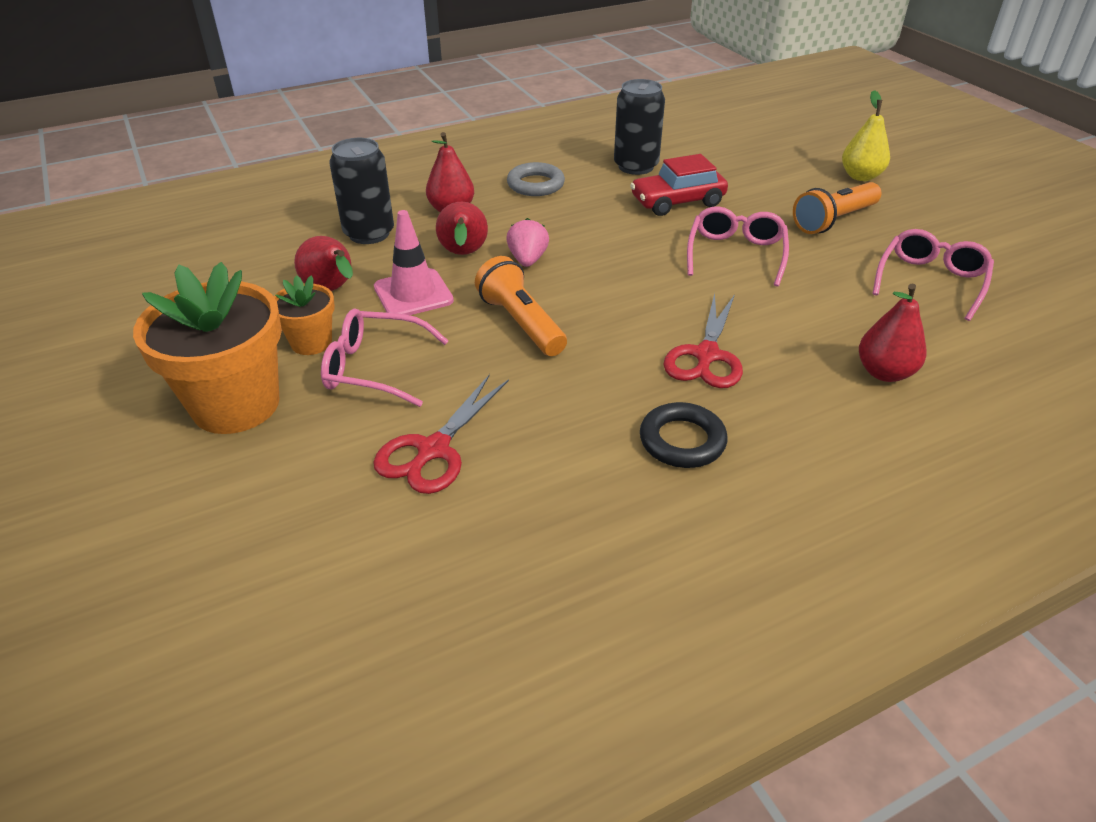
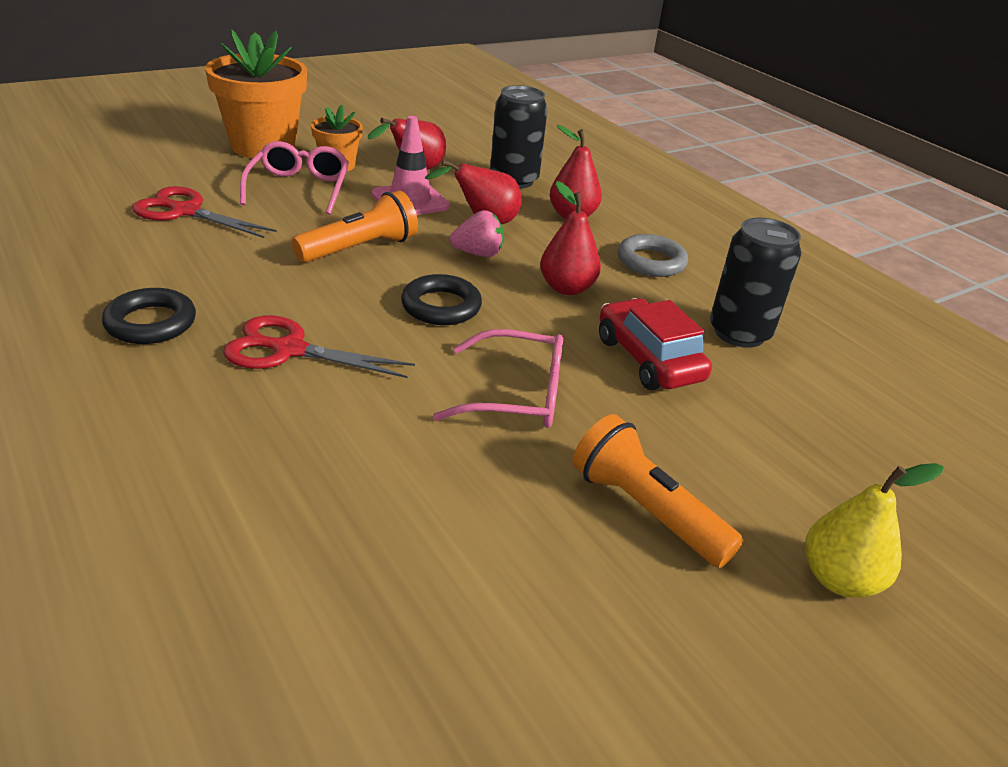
camera: 80 degrees right, 5 degrees down
(622, 281) = (441, 306): none -> black ring
(884, 373) = (226, 488): red pear -> red pear (566, 288)
(930, 281) = (464, 596): pink glasses -> none

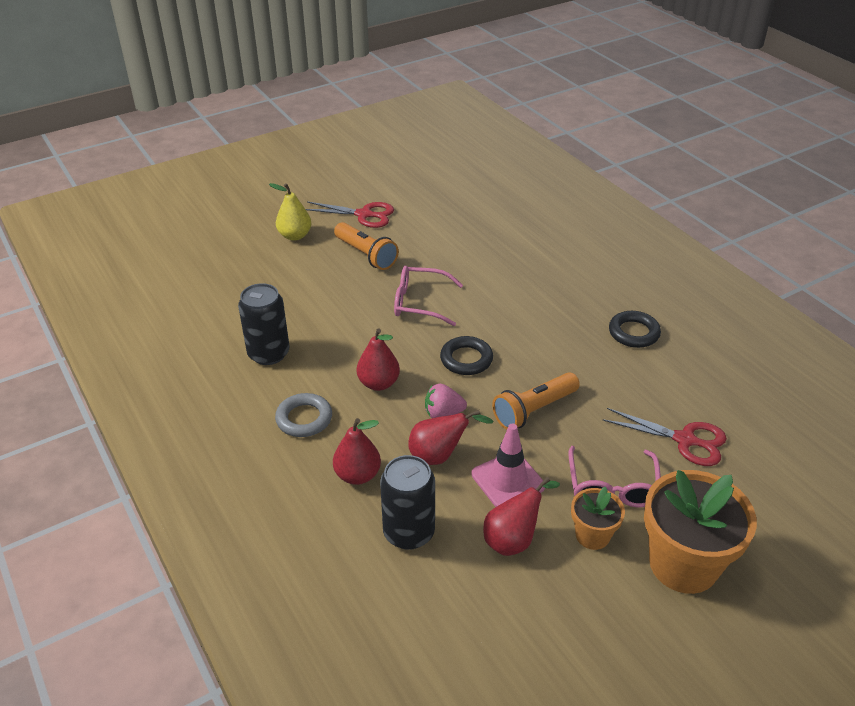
camera: 175 degrees left, 5 degrees up
(289, 350) = (548, 321): red scissors -> red scissors (364, 215)
(648, 359) = (338, 329): red car -> none

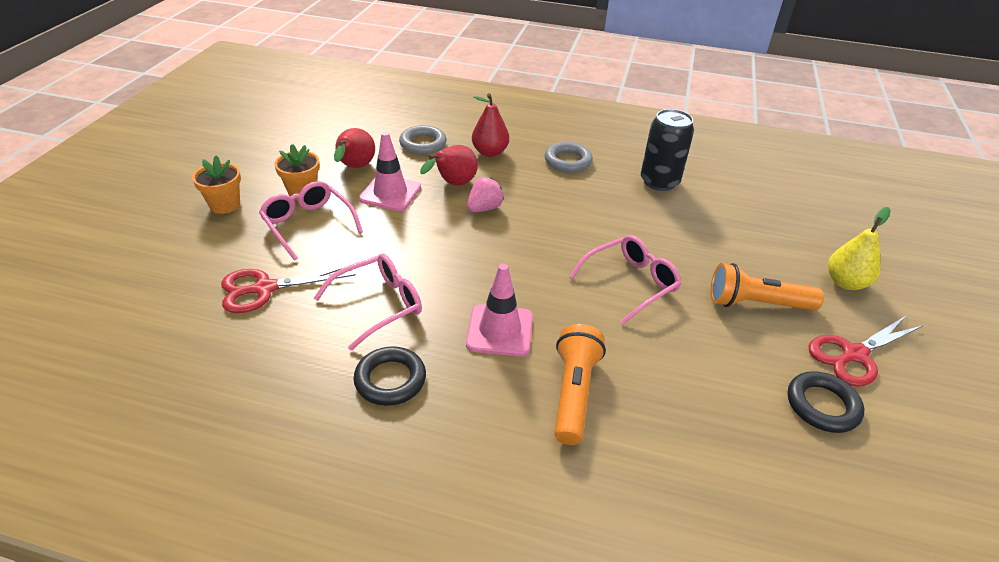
camera: 135 degrees right, 0 degrees up
(378, 383) = (557, 203): red pear -> none
(409, 532) = (423, 144): black can -> grey ring
(466, 359) = (520, 255): black ring -> black ring (822, 405)
(534, 410) = (418, 245): orange flashlight -> orange flashlight (573, 393)
(539, 323) = (500, 330): none -> pink traffic cone
(605, 380) = (379, 305): none -> pink glasses
(683, 564) = (225, 205): orange flower pot -> orange flower pot, size x0.52

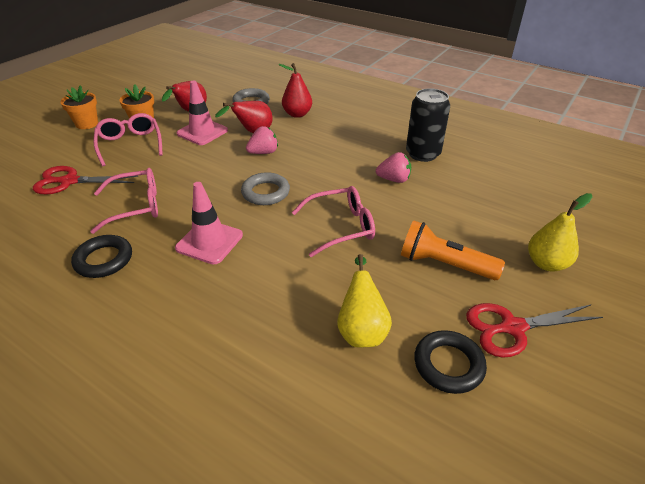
camera: 20 degrees right, 0 degrees up
(568, 161) = (355, 128): grey ring -> grey ring (265, 192)
(573, 393) = (232, 301): orange flashlight -> none
(649, 217) = (394, 179): none -> pink strawberry
(723, 391) = (361, 329): none -> yellow pear

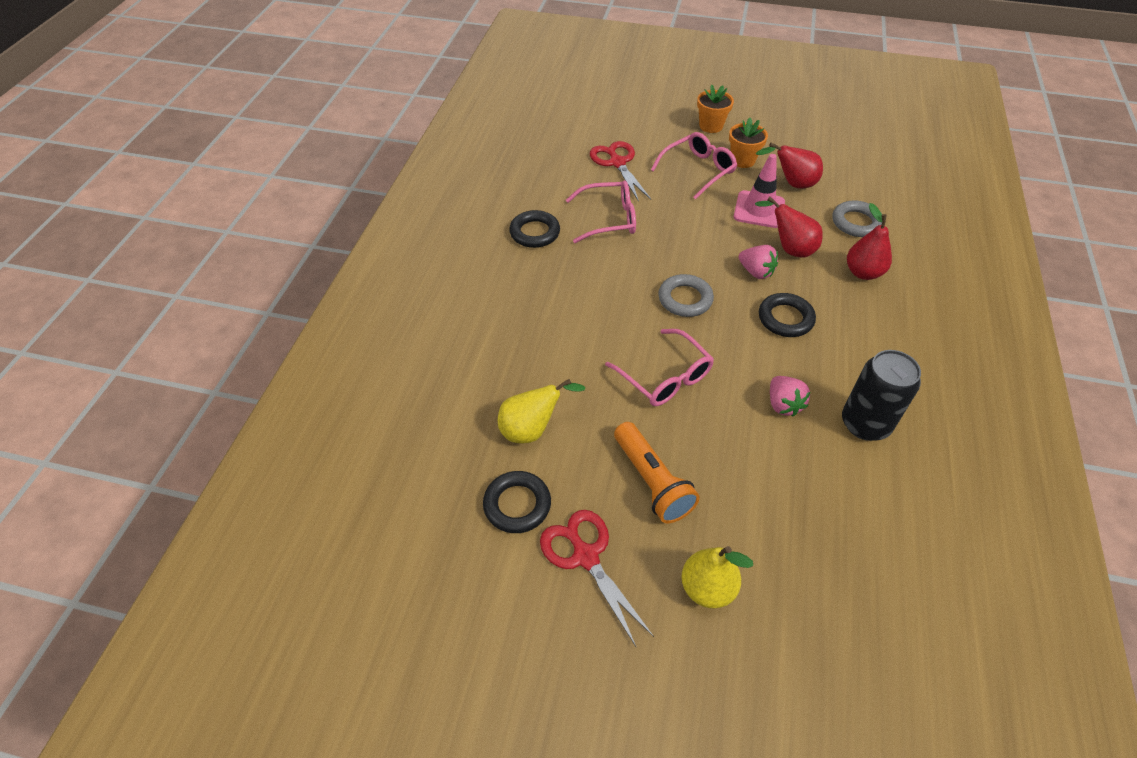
camera: 70 degrees right, 10 degrees up
(136, 206) = (609, 219): pink glasses -> pink glasses turned 60 degrees counterclockwise
(209, 242) = (589, 287): pink traffic cone -> none
(317, 154) = (785, 318): none -> black ring
(444, 264) = (652, 481): orange flashlight -> orange flashlight turned 150 degrees clockwise

